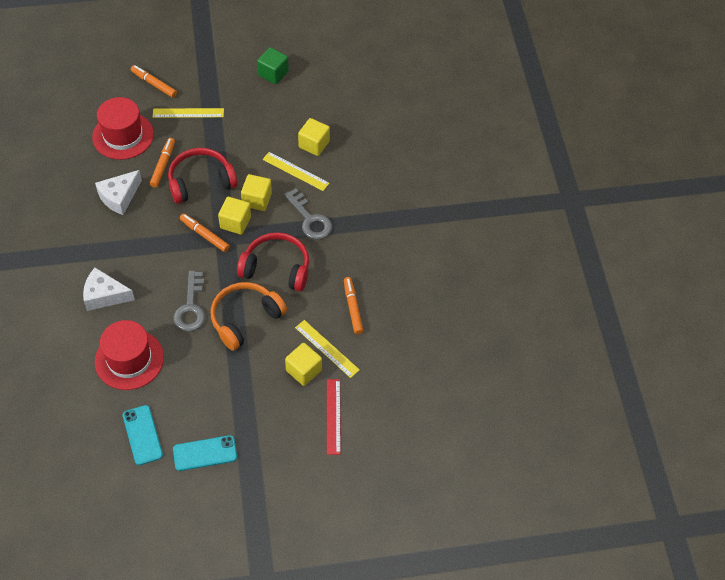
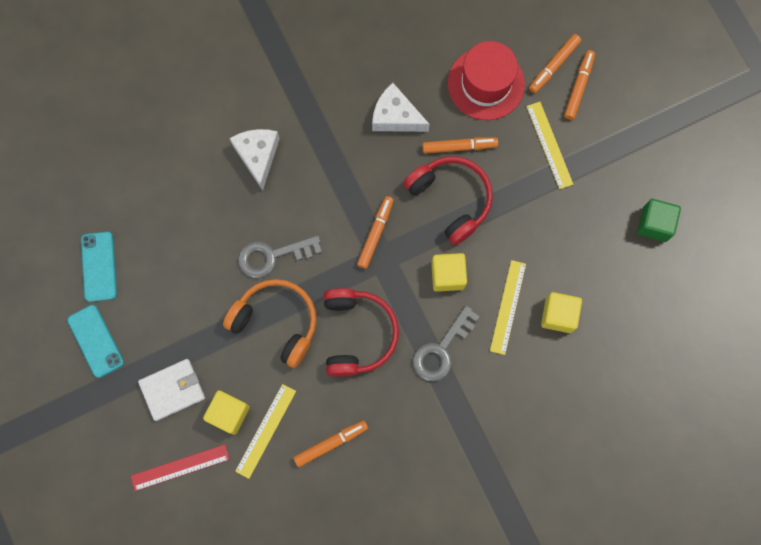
camera: 75 degrees right, 20 degrees up
(129, 359) = (185, 216): red hat -> none
(130, 93) = (554, 66): none -> orange marker
(142, 435) = (99, 266): turquoise phone -> turquoise phone turned 60 degrees counterclockwise
(235, 222) = (405, 262): yellow cube -> none
(269, 406) = (172, 390): none -> white wallet

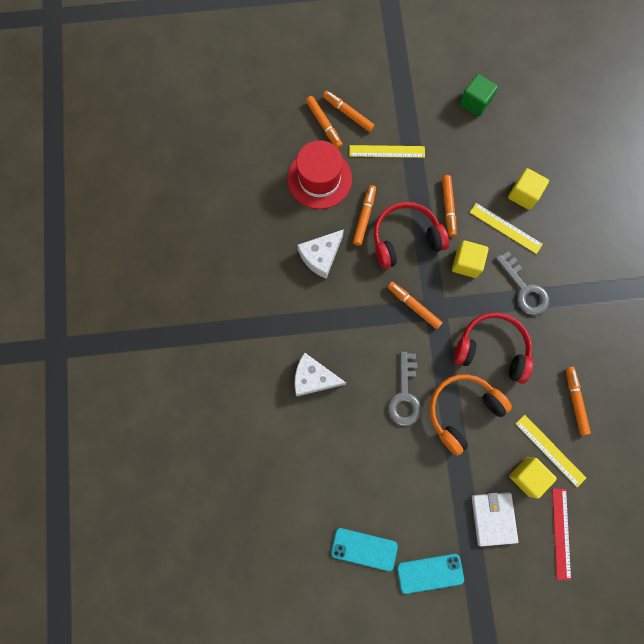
camera: 70 degrees left, 0 degrees up
(507, 234) = (448, 207): none -> orange marker

